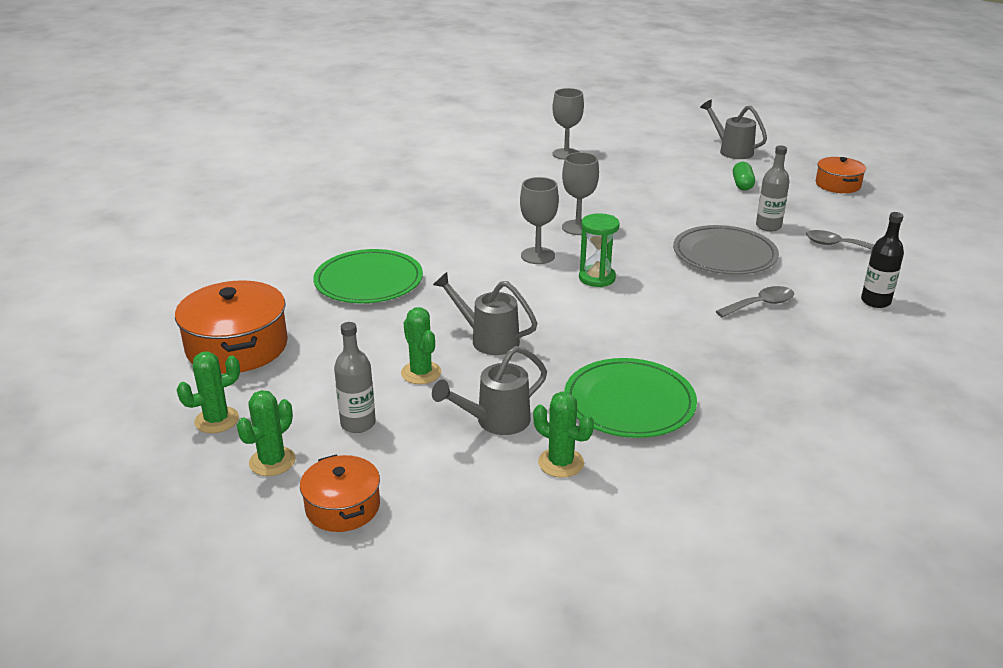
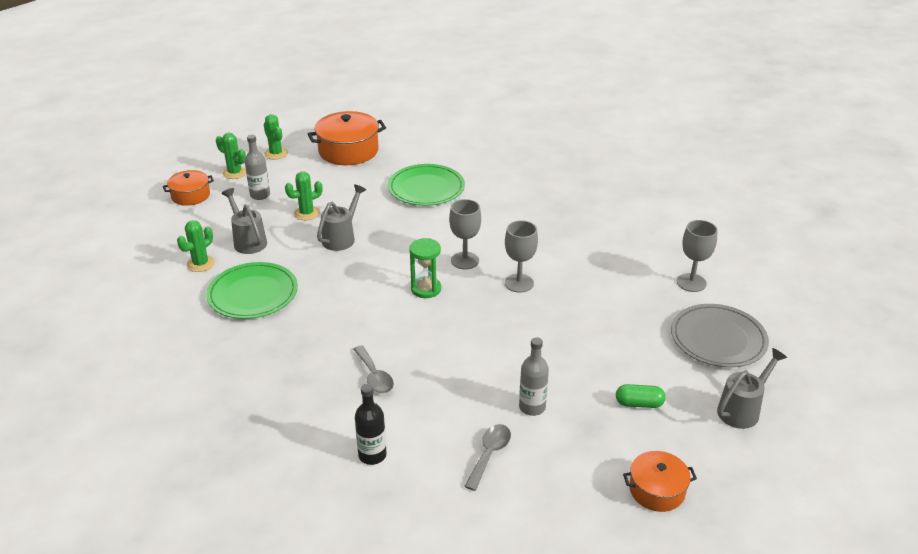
camera: 90 degrees right, 5 degrees up
(724, 254) = (468, 367): grey plate -> grey plate (718, 339)

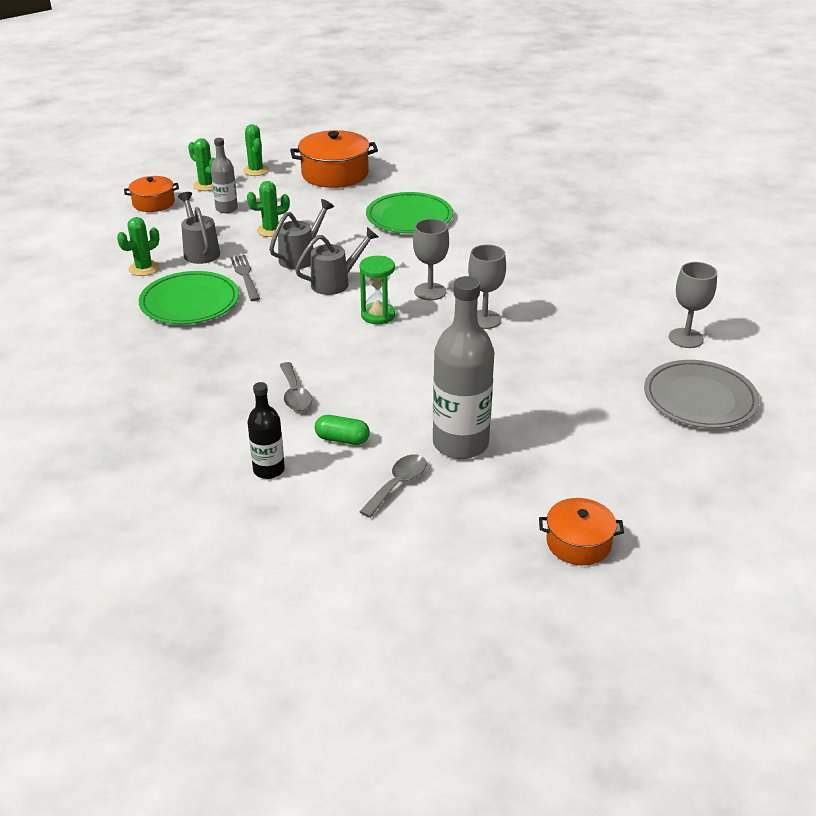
camera: 10 degrees right, 0 degrees up
(296, 262) = (245, 276): none -> grey fork
(532, 407) = (460, 443): grey bottle -> grey bottle, size x1.84
(639, 404) = (585, 454): green capsule -> green capsule (342, 439)
(742, 410) = (706, 473): grey watering can -> grey watering can (335, 283)

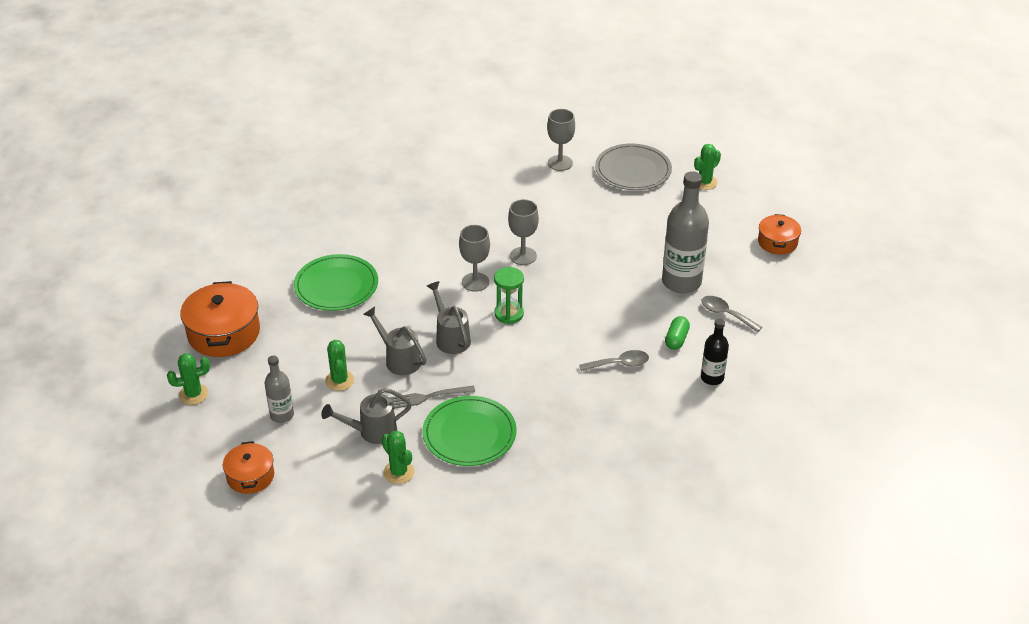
camera: 85 degrees left, 5 degrees up
(206, 185) = (218, 434): green cactus -> green cactus (704, 182)

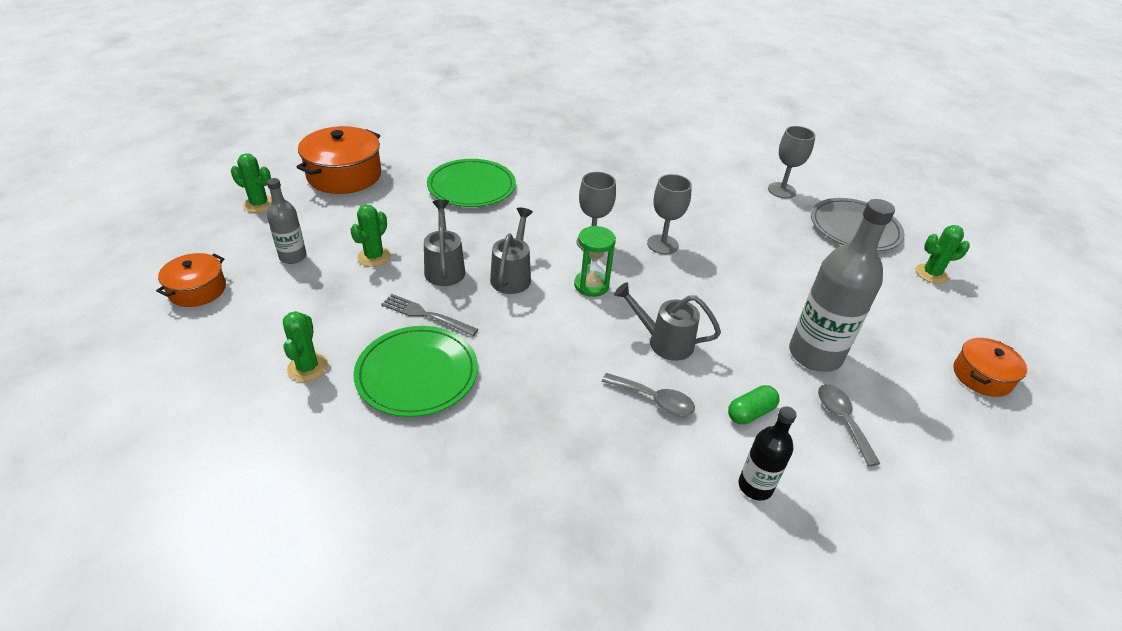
camera: 35 degrees right, 0 degrees up
(372, 431) = (339, 315): grey watering can -> grey watering can (664, 342)

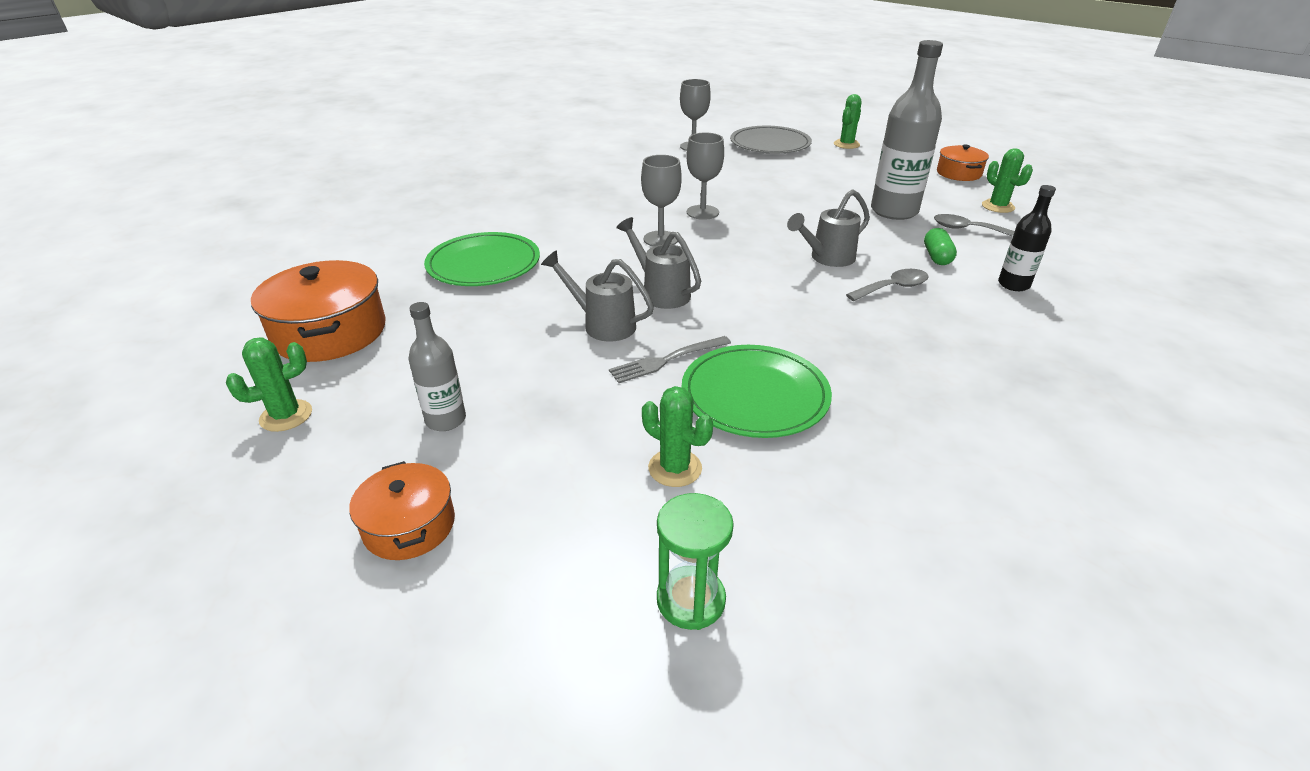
camera: 50 degrees left, 5 degrees down
(374, 257) = (525, 361): green cactus -> green cactus (998, 206)
(591, 285) = (721, 261): green hourglass -> green hourglass (691, 600)

